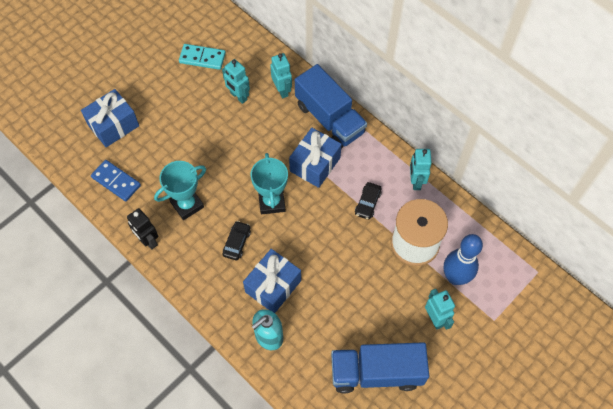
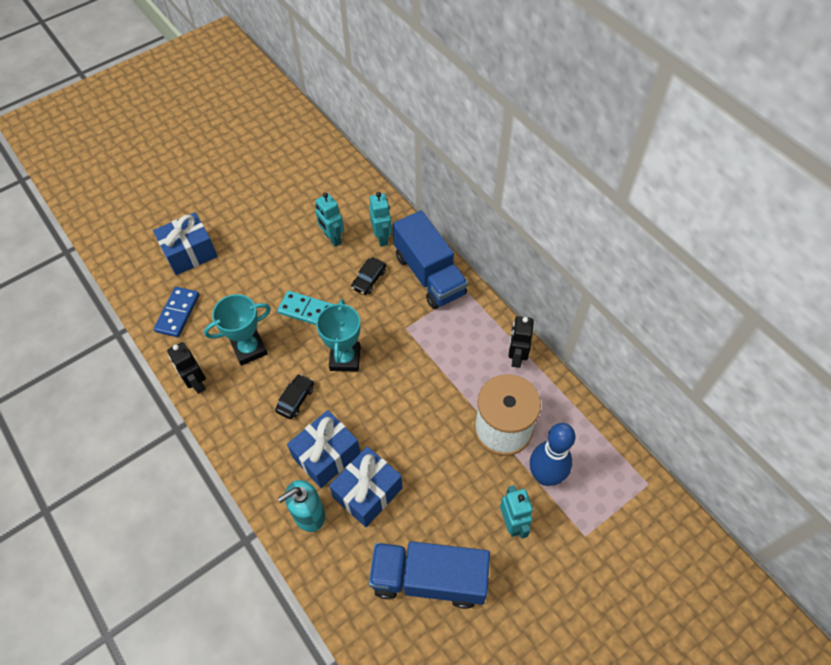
camera: 10 degrees right, 5 degrees down
(116, 181) = (178, 313): blue domino -> blue domino turned 60 degrees clockwise
(202, 58) = (302, 194): turquoise domino -> turquoise domino (307, 310)
(315, 164) = (403, 323): blue gift -> blue gift (367, 492)
(367, 203) = (455, 374): black car -> black car (369, 279)
(415, 181) = (516, 357): turquoise robot -> black robot

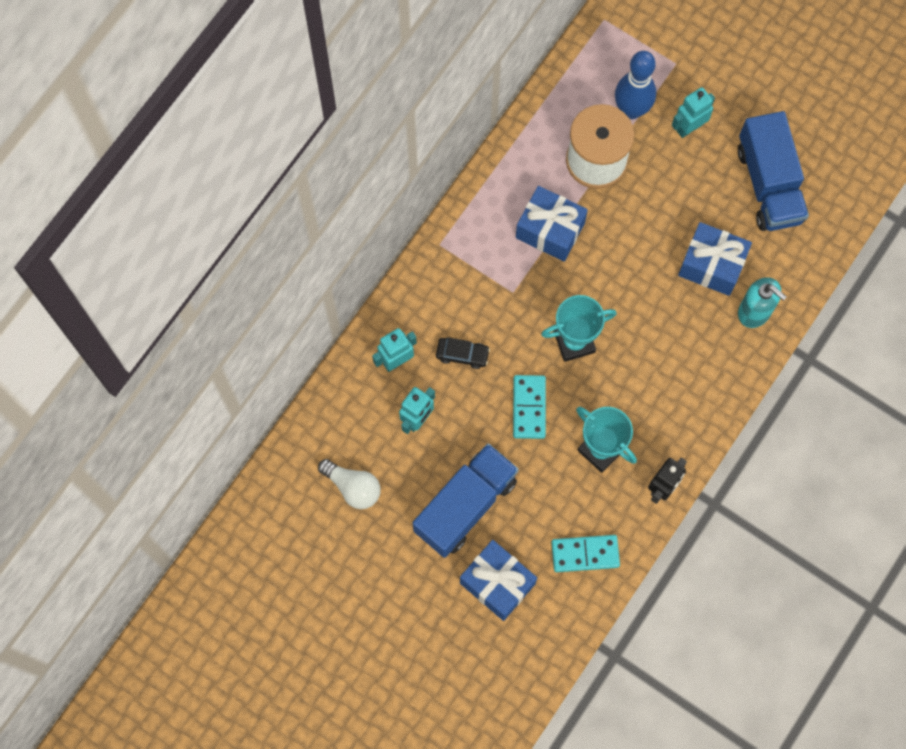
camera: 110 degrees left, 15 degrees up
(178, 313) = (585, 554): blue domino -> turquoise domino
(296, 399) = (641, 374): black car -> none
(302, 190) = (353, 487): none -> white light bulb
(326, 455) = (690, 318): blue gift -> blue gift (550, 230)
(429, 275) = (432, 289): blue truck -> blue truck (465, 505)
(516, 357) = (508, 168): black robot -> none

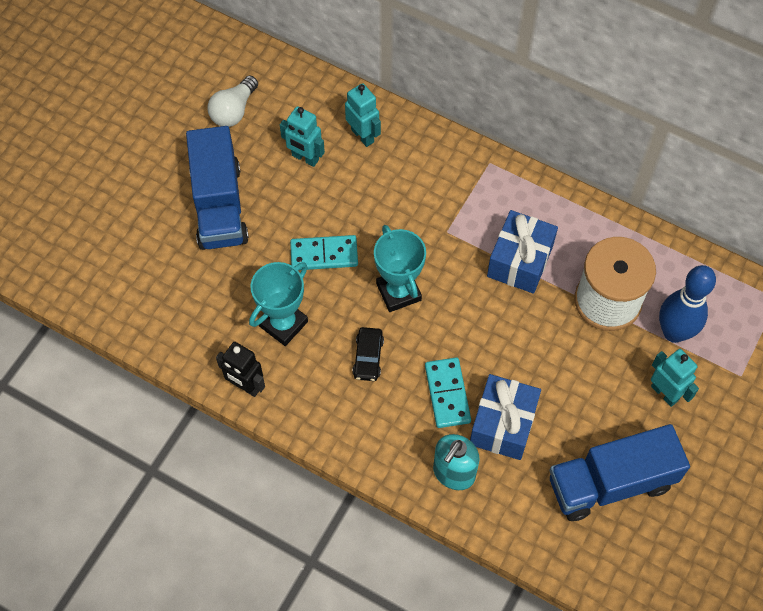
camera: 85 degrees right, 10 degrees down
(462, 354) = (375, 191): black car -> black car (368, 357)
(465, 505) = (219, 205): blue truck -> blue truck turned 45 degrees clockwise
(497, 583) = (141, 239): blue gift -> none
(585, 554) = (172, 316): turquoise domino -> turquoise domino (447, 394)

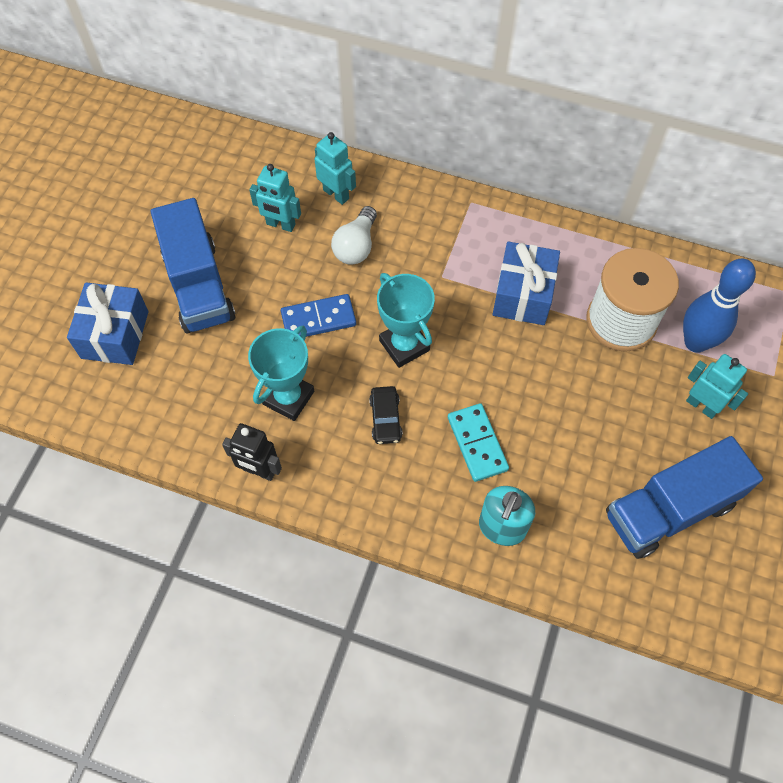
camera: 10 degrees left, 0 degrees up
(234, 111) = (198, 188): white light bulb -> white light bulb (356, 246)
(324, 254) = (318, 319): turquoise domino -> blue domino
(502, 424) = (542, 466): blue gift -> blue gift (115, 334)

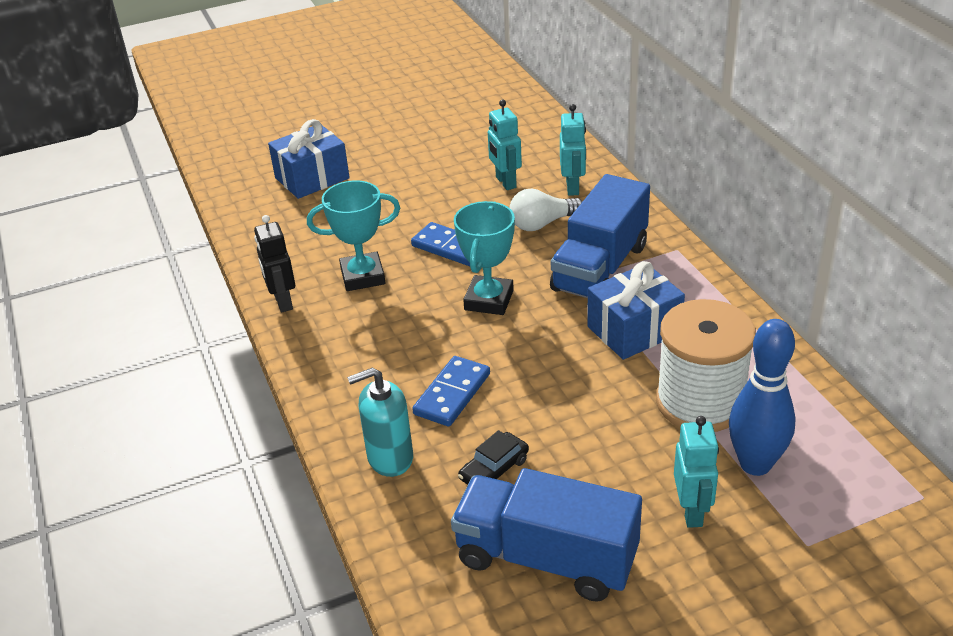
camera: 50 degrees right, 25 degrees down
(198, 285) = (400, 183): blue truck -> blue truck (600, 268)
(385, 418) = (408, 332): black car -> black car (494, 469)
(477, 443) = (452, 394): turquoise domino -> blue domino

